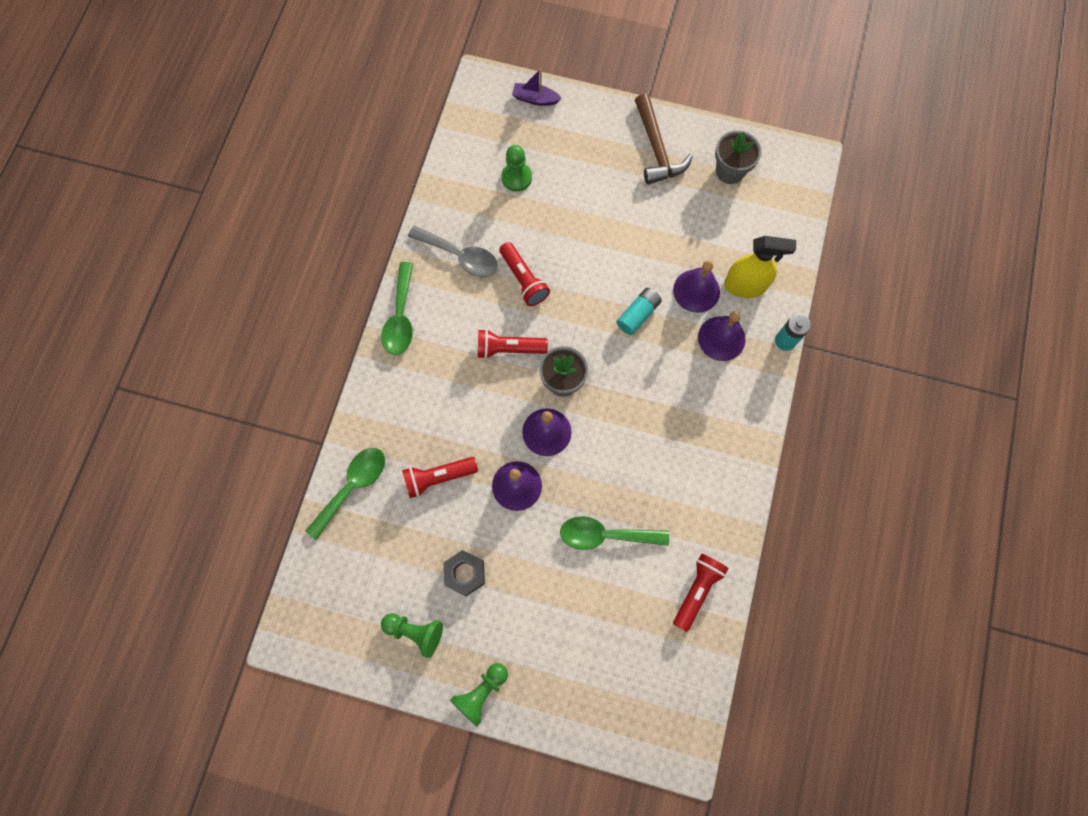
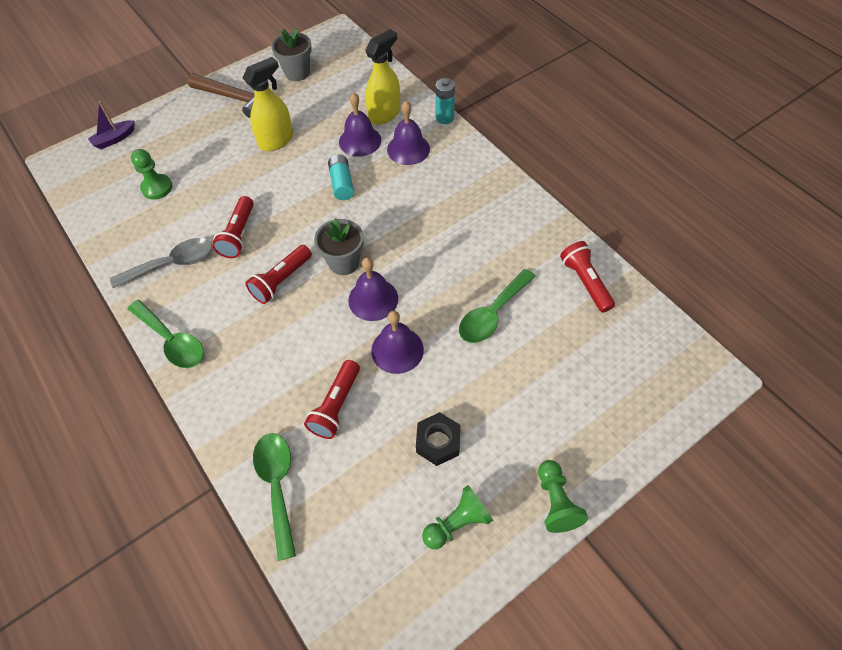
camera: 50 degrees left, 15 degrees down
(524, 280) = (238, 235): red flashlight -> red flashlight turned 90 degrees clockwise
(639, 223) = (276, 140): none -> yellow spray bottle

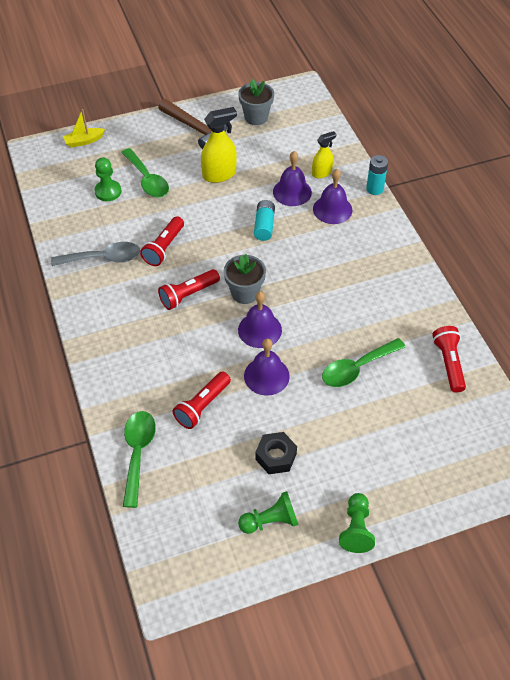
camera: 15 degrees right, 5 degrees down
(114, 139) = (84, 141): purple boat -> yellow boat
(172, 341) = (87, 320): green spoon -> green spoon (147, 180)
(384, 114) = (322, 173): yellow spray bottle -> yellow spray bottle, size x0.63

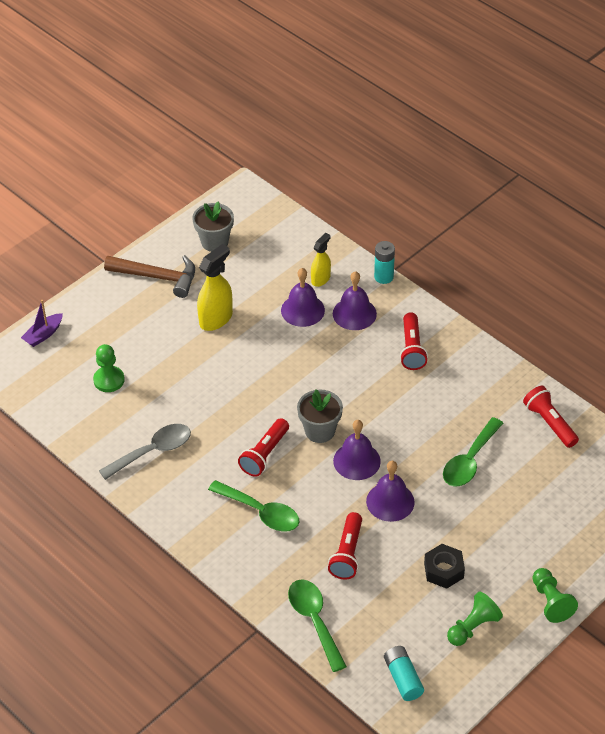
camera: 25 degrees left, 5 degrees down
(84, 141) = (43, 335): yellow boat -> purple boat
(147, 180) = (143, 352): green spoon -> green spoon (260, 512)
(164, 248) = (209, 417): red flashlight -> red flashlight (412, 349)
(264, 226) = (296, 356): turquoise battery -> turquoise battery (403, 678)

